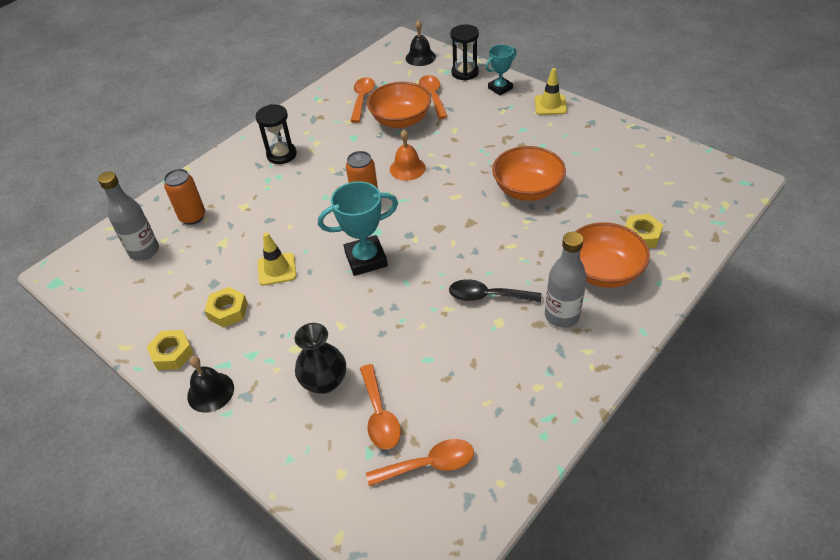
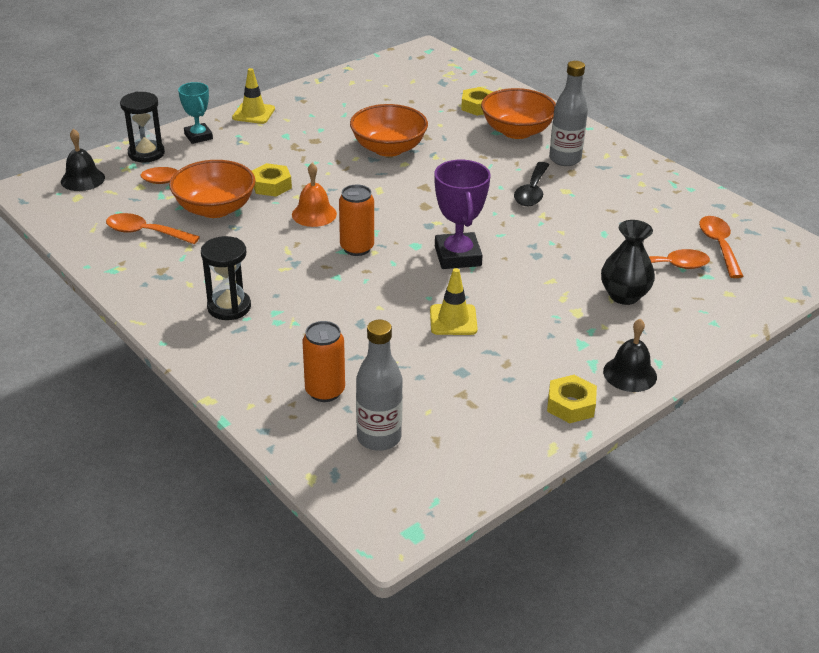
camera: 85 degrees left, 10 degrees down
(228, 311) = (511, 360): yellow nut -> yellow nut (271, 185)
(366, 259) = (457, 256): turquoise trophy -> purple trophy

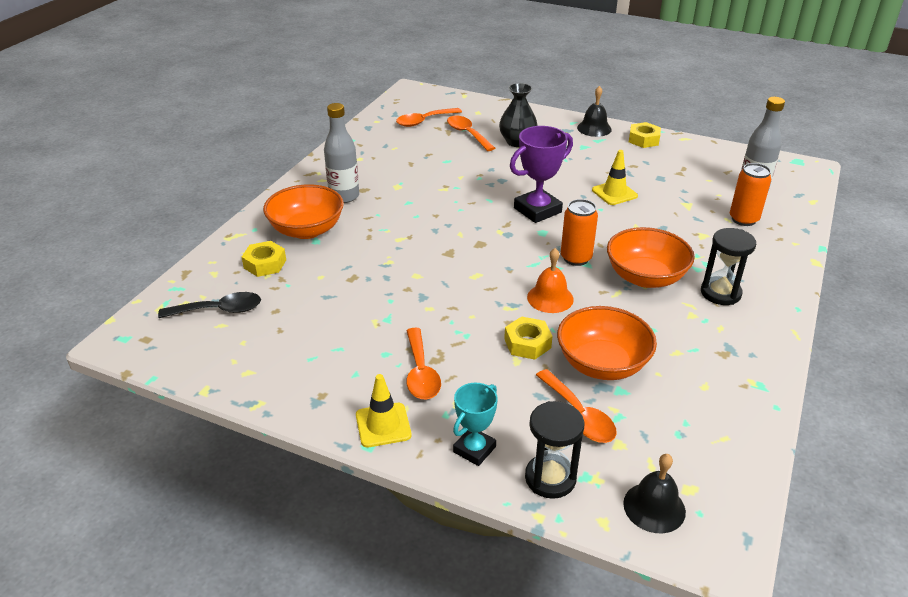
camera: 115 degrees left, 0 degrees up
(145, 232) = (687, 393): orange spoon -> orange spoon (421, 373)
(388, 148) = (394, 293): orange bowl -> orange bowl (645, 277)
(532, 192) = (412, 200): black spoon -> black spoon (219, 310)

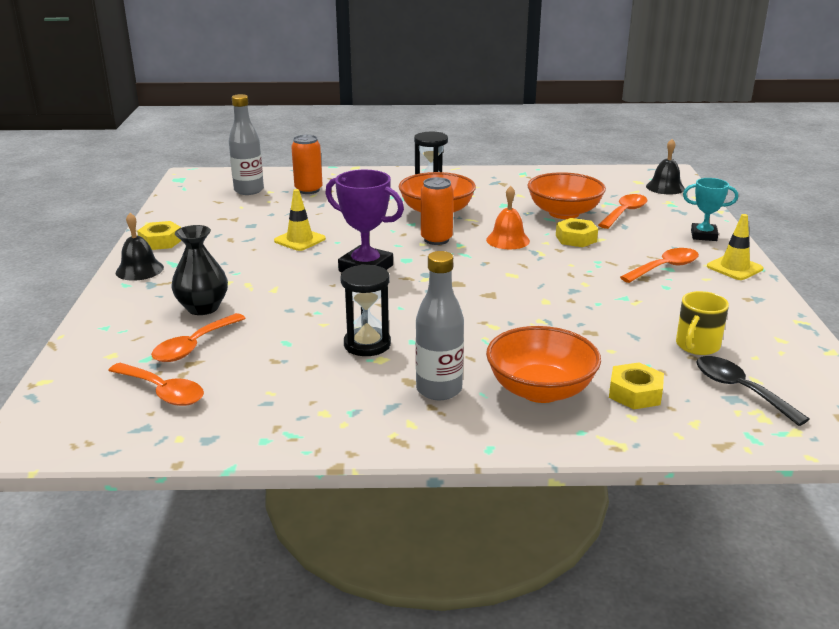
camera: 115 degrees left, 10 degrees down
(285, 320) = (697, 346): none -> yellow mug
(550, 478) = (689, 212): black hourglass -> black hourglass (367, 344)

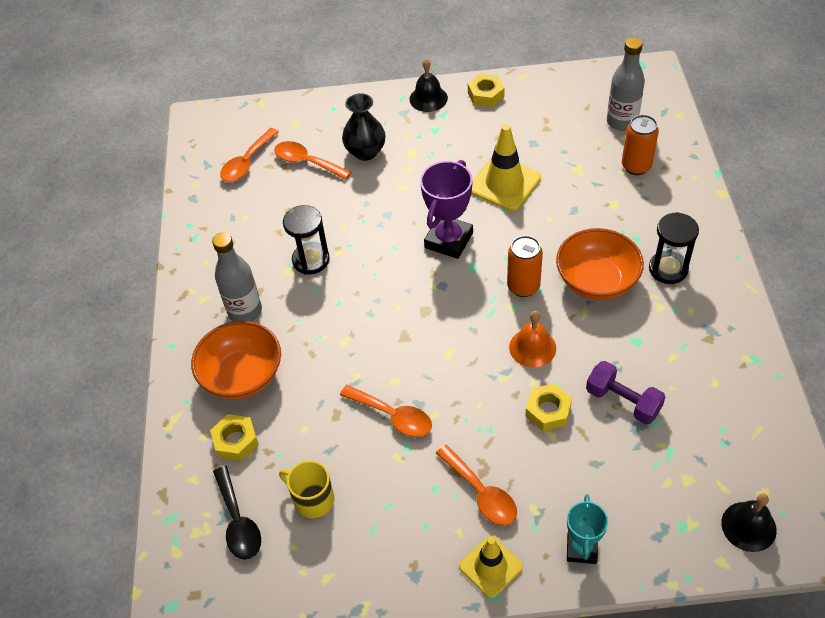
camera: 90 degrees right, 25 degrees up
(300, 240) = (504, 183): yellow traffic cone -> yellow traffic cone, size x1.52
(564, 213) = (623, 401): orange bowl -> purple dumbbell
(624, 212) = (639, 467): orange spoon -> orange spoon (393, 416)
(740, 390) = (238, 522): black spoon -> black spoon turned 105 degrees clockwise

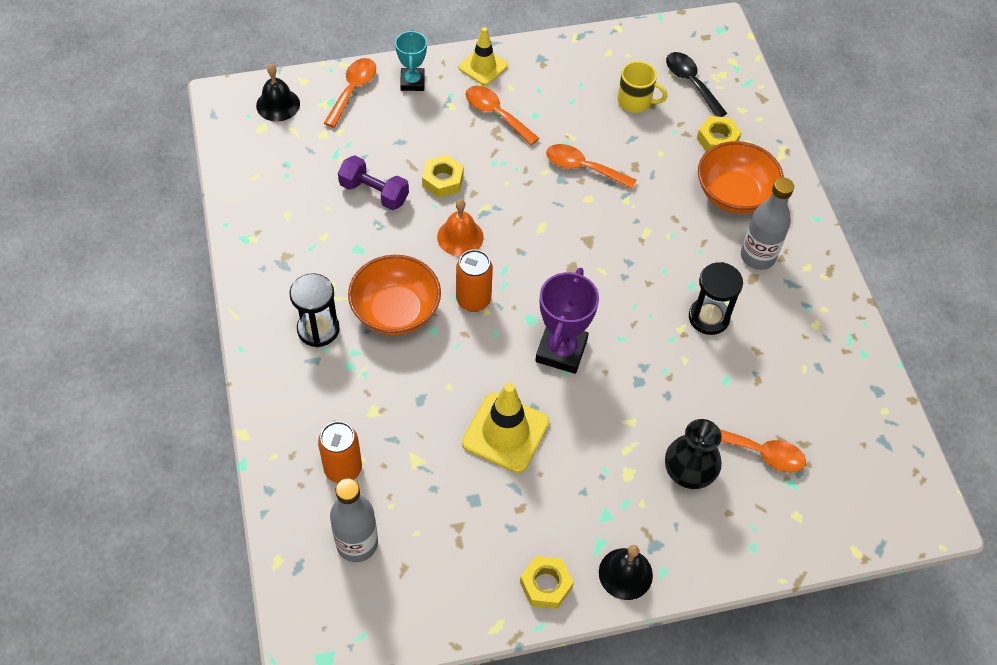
camera: 165 degrees right, 5 degrees up
(247, 162) = (834, 447): orange spoon -> orange spoon (353, 90)

